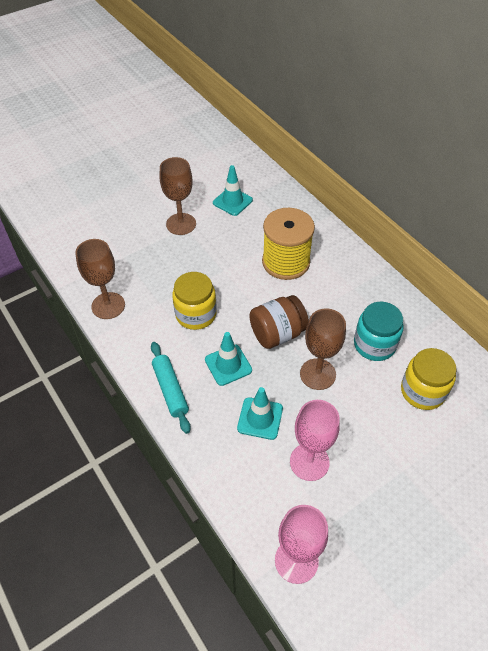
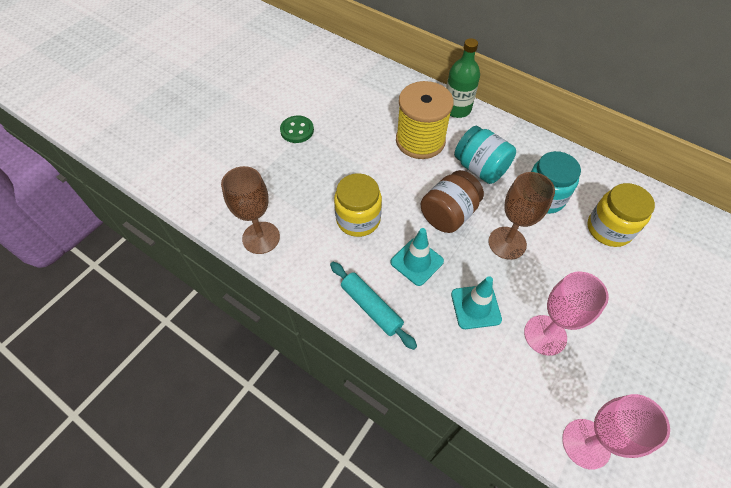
camera: 20 degrees left, 5 degrees up
(181, 224) = (297, 130): brown goblet -> green button
(232, 201) = (338, 94): turquoise traffic cone -> none
(328, 302) = (480, 168): none -> turquoise jar
(335, 242) = (457, 109): none -> green bottle

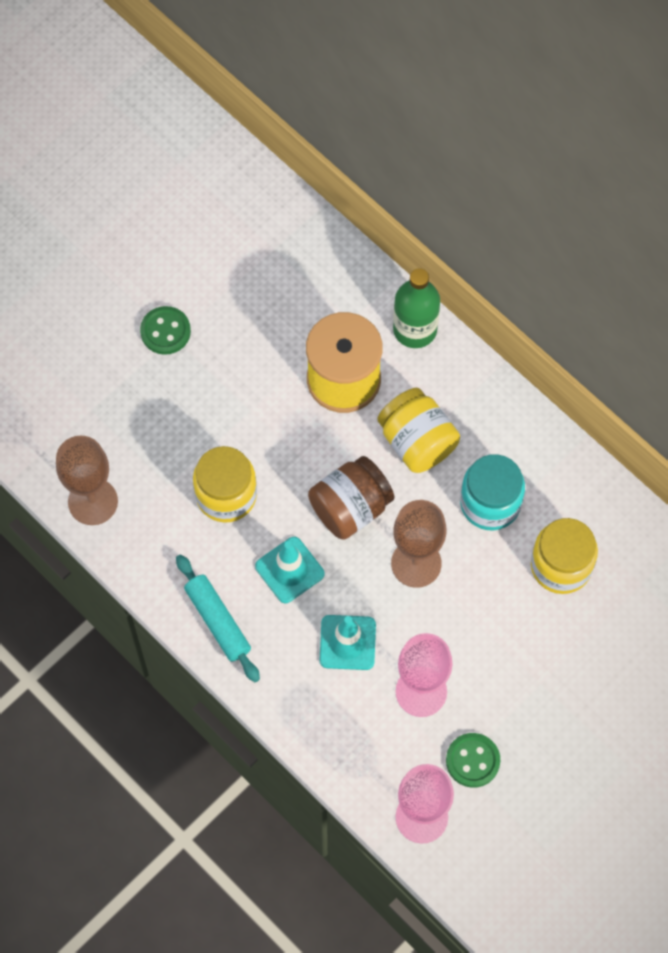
camera: 10 degrees right, 10 degrees up
(480, 168) = (417, 442): turquoise jar -> yellow jar
(608, 384) = (472, 761): none -> green button

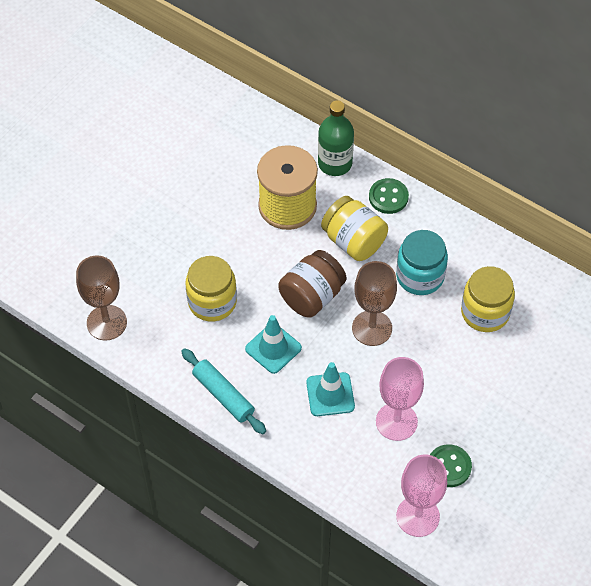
camera: 10 degrees left, 10 degrees down
(165, 331) = (142, 193): green button -> green button (388, 197)

